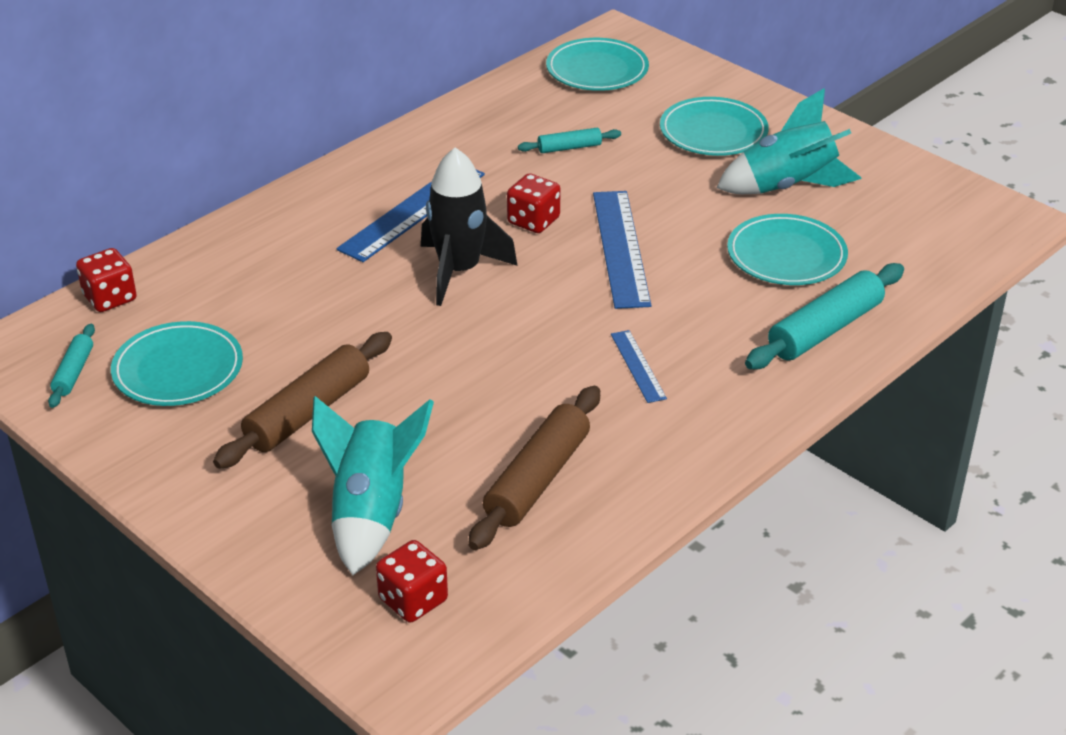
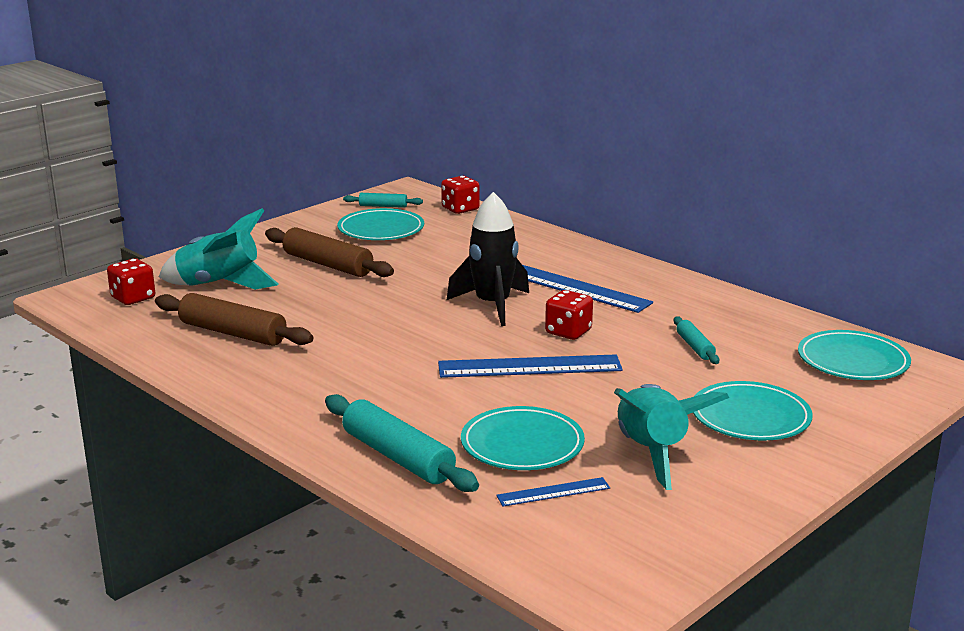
camera: 90 degrees right, 15 degrees down
(638, 366) = (358, 370): blue ruler -> blue ruler (553, 492)

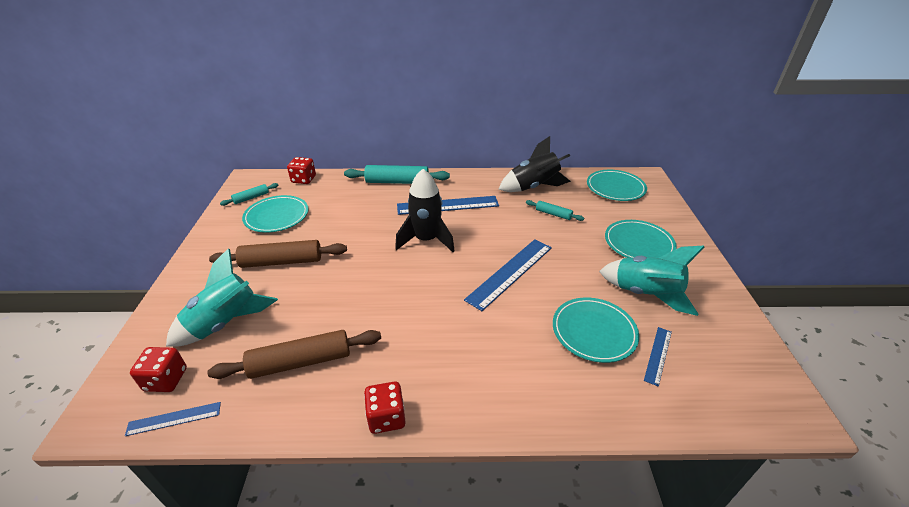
camera: 45 degrees left, 15 degrees up
(108, 320) = (174, 418): none -> blue ruler
(398, 457) = (558, 393): turquoise rolling pin -> turquoise rolling pin (397, 182)
(568, 332) = (489, 237): red dice -> red dice (386, 417)
(727, 314) = (533, 187): none -> black rocket

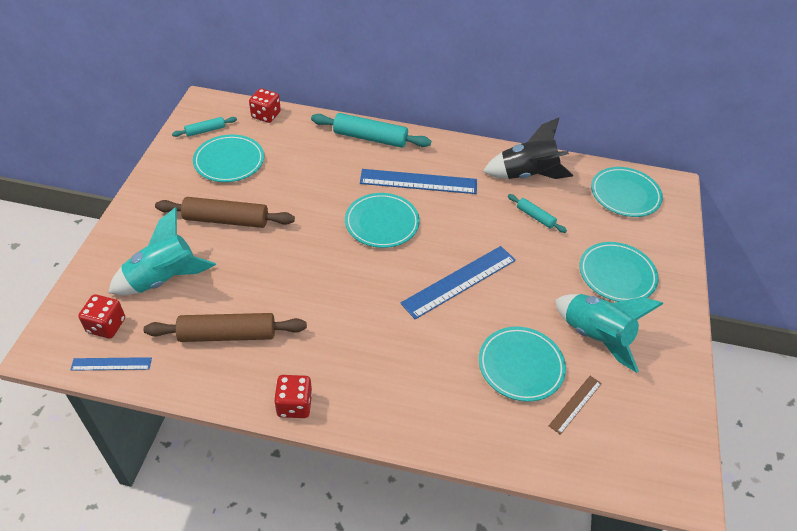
camera: 10 degrees right, 10 degrees up
(426, 240) = (382, 223): black rocket -> turquoise plate
(658, 355) = (575, 404): blue ruler -> brown ruler

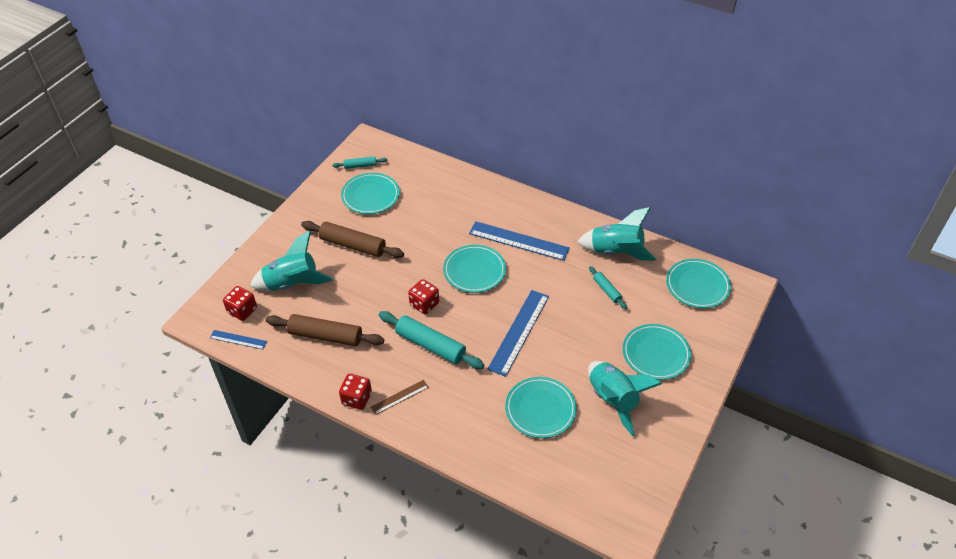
camera: 20 degrees right, 0 degrees up
(266, 115) = (413, 160): red dice -> red dice (424, 304)
(370, 138) = (493, 195): turquoise rolling pin -> turquoise rolling pin (430, 345)
(459, 281) = (519, 332): blue ruler -> blue ruler turned 45 degrees counterclockwise
(527, 174) = (616, 251): black rocket -> turquoise rocket
(575, 404) = (571, 448): brown ruler -> brown ruler (399, 397)

